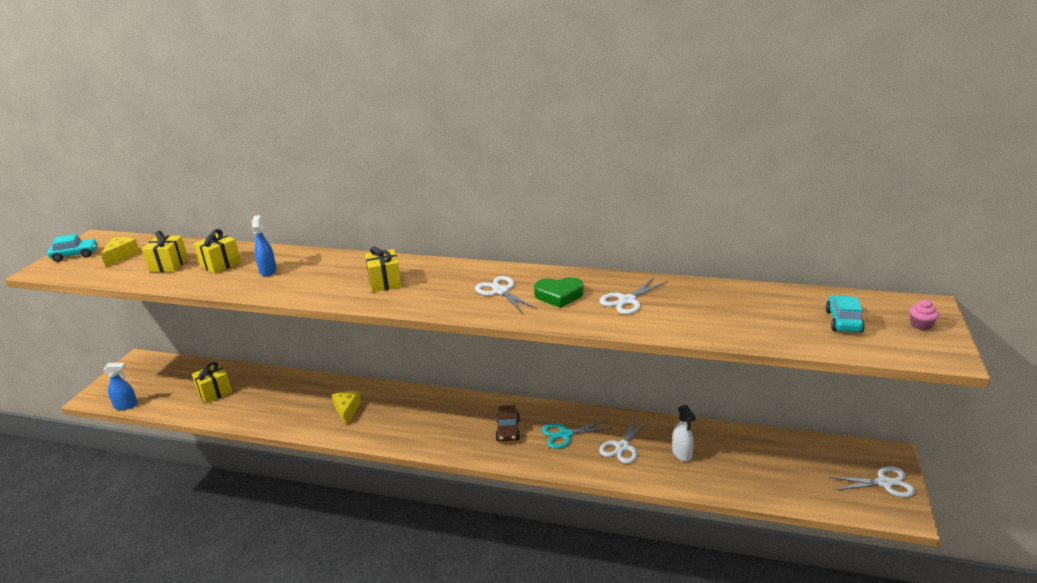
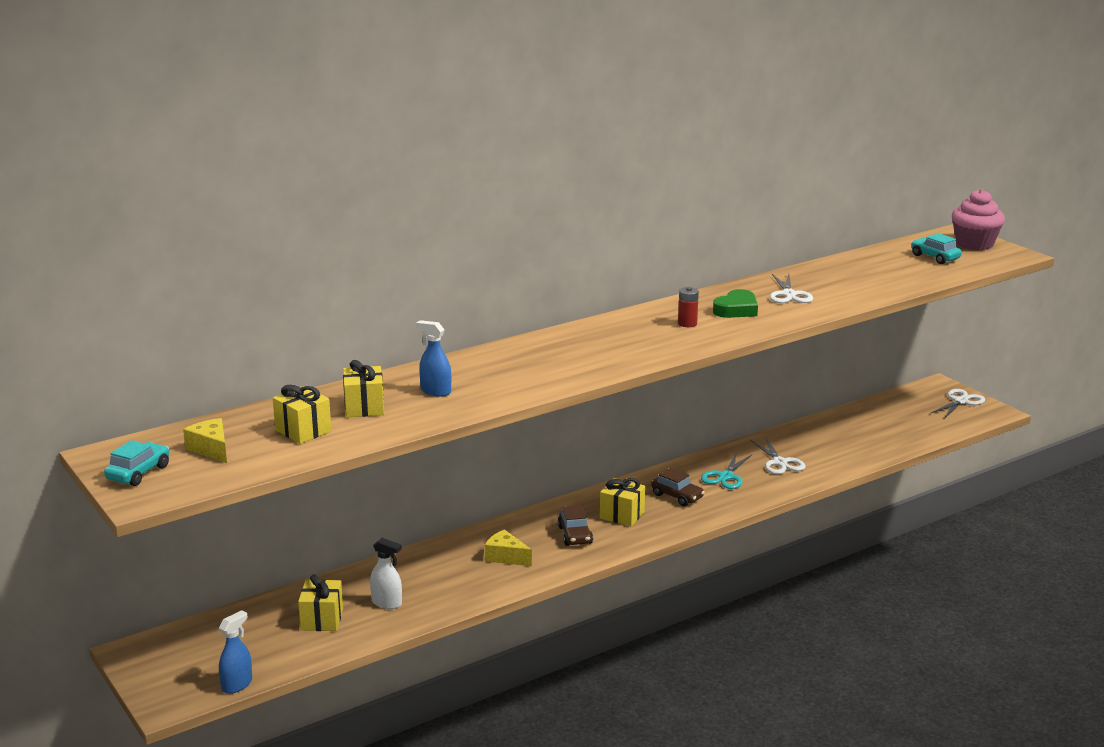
camera: 50 degrees left, 5 degrees down
(385, 282) = (576, 355): yellow gift -> yellow gift (622, 515)
(403, 420) = (575, 535): none -> brown car
(500, 291) = (687, 324): white scissors -> red battery
(682, 454) = (824, 446): white spray bottle -> white spray bottle (387, 603)
(921, 325) = (974, 244): pink cupcake -> pink cupcake, size x2.29

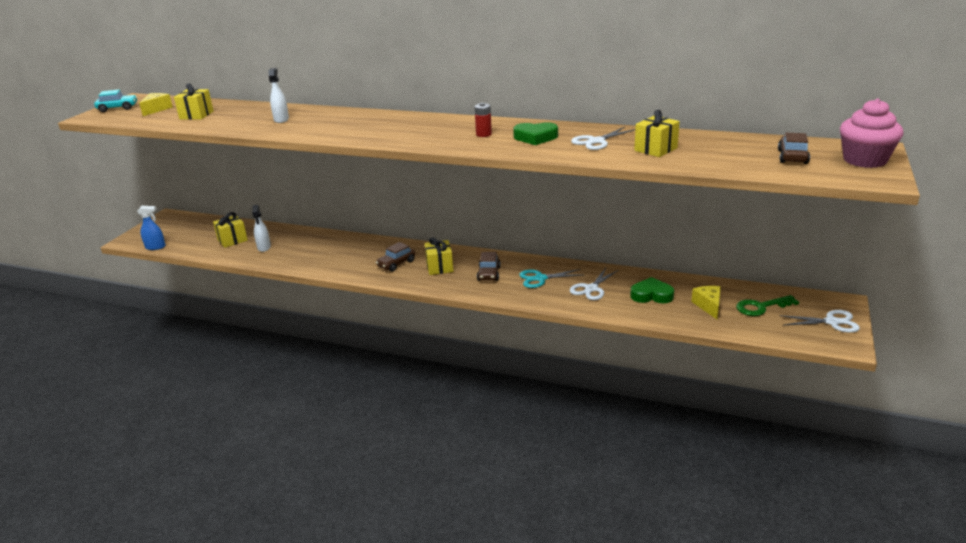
camera: 55 degrees right, 5 degrees up
(364, 407) = (241, 115): yellow gift -> yellow gift (655, 149)
(435, 391) = (281, 119): blue spray bottle -> white spray bottle
(506, 557) = (347, 256): yellow cheese -> yellow cheese (708, 306)
(828, 444) = (651, 295): none -> green heart
(906, 413) = (761, 307): none -> green key
(935, 257) = (792, 157): turquoise car -> brown car

